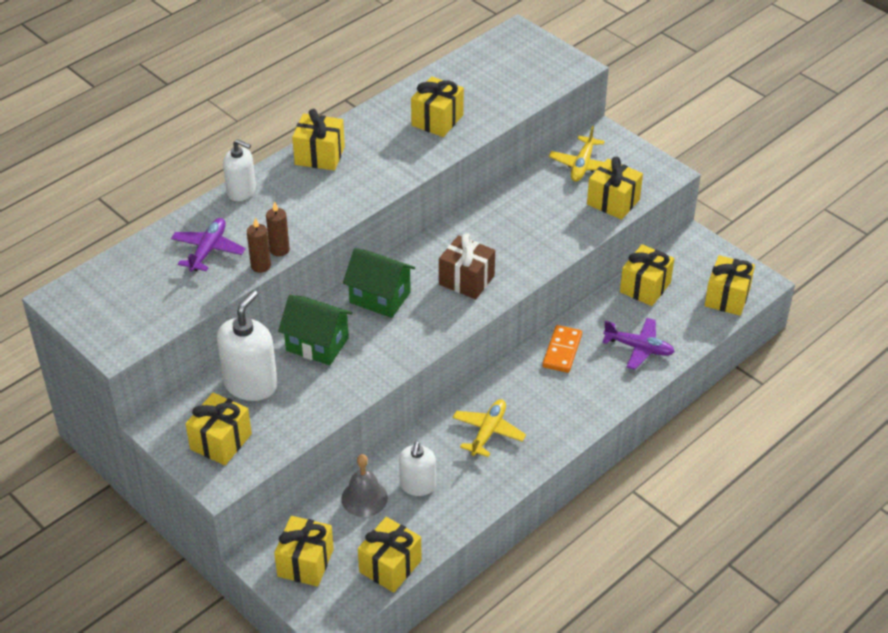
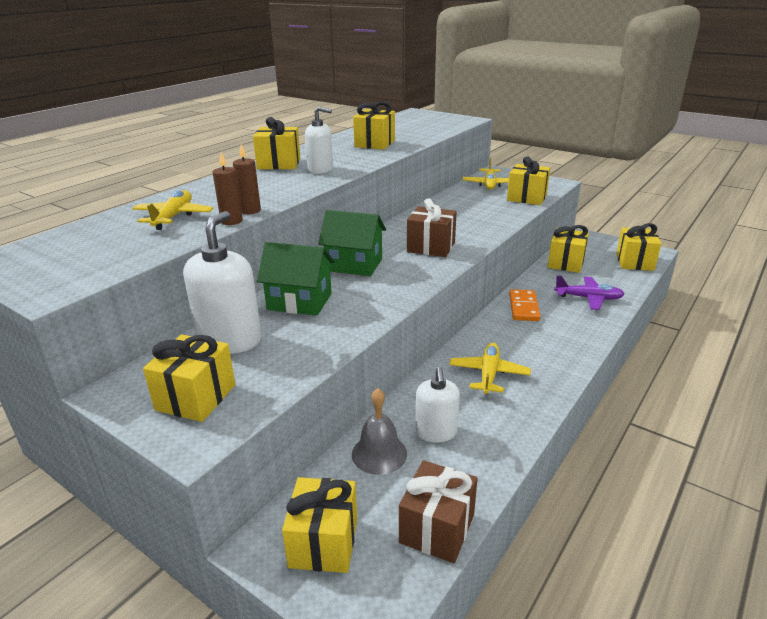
camera: 10 degrees left, 15 degrees down
(208, 250) = (173, 217): purple plane -> yellow plane
(241, 191) = (207, 184): white soap dispenser -> white soap dispenser (320, 169)
(390, 566) = (437, 528): yellow gift -> brown gift

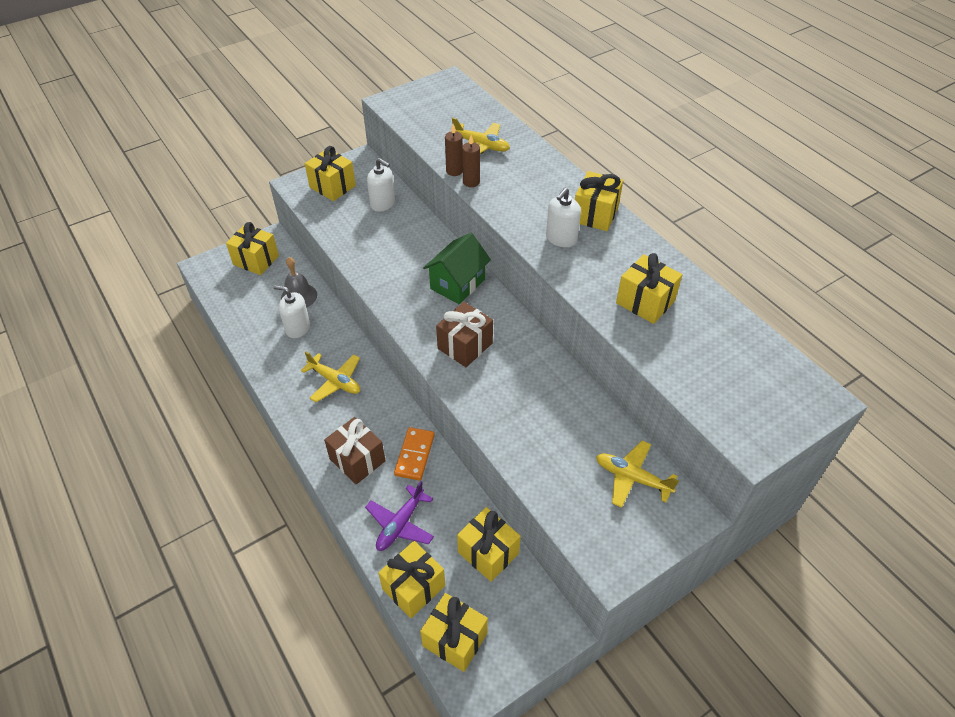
camera: 110 degrees right, 20 degrees up
(230, 340) = (383, 204): white soap dispenser -> white soap dispenser, size x0.64
(299, 301) = (413, 242): green house -> none
(437, 528) = (230, 303): brown gift -> brown gift (357, 460)
(524, 307) = (414, 455): orange domino -> orange domino turned 75 degrees clockwise
(526, 198) = (563, 495): yellow gift -> yellow gift (413, 587)

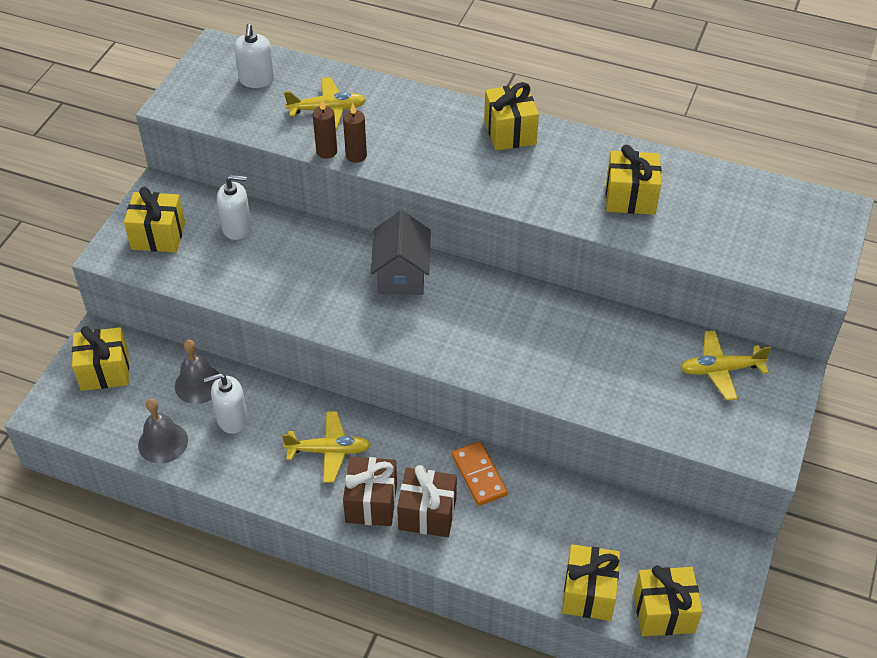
camera: 35 degrees left, 0 degrees up
(246, 320) = (163, 442): none -> grey bell
(400, 524) = (525, 546): purple plane -> none
(457, 284) = (401, 274): green house -> grey house
(465, 346) = (467, 333): brown gift -> brown gift (371, 503)
(488, 553) = (626, 521): yellow gift -> none
(561, 238) = (500, 173): white soap dispenser -> white soap dispenser (256, 80)

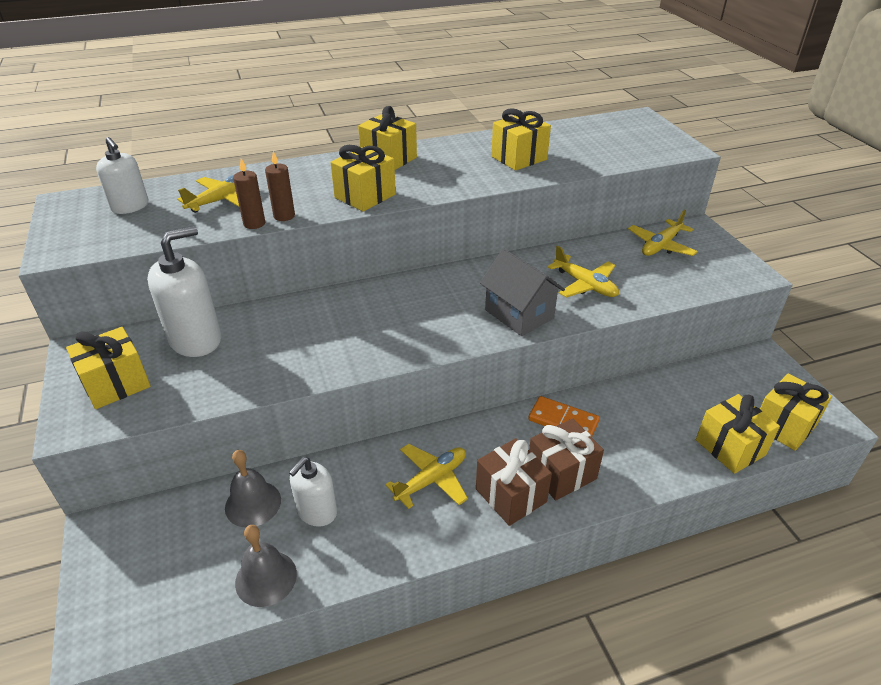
camera: 40 degrees left, 10 degrees down
(105, 371) = (136, 554): yellow gift -> yellow gift (365, 196)
(237, 227) = (196, 339): white soap dispenser -> white soap dispenser, size x1.56
(401, 274) = (381, 301): grey house -> grey house (519, 314)
(589, 365) = (585, 285): none -> yellow plane

